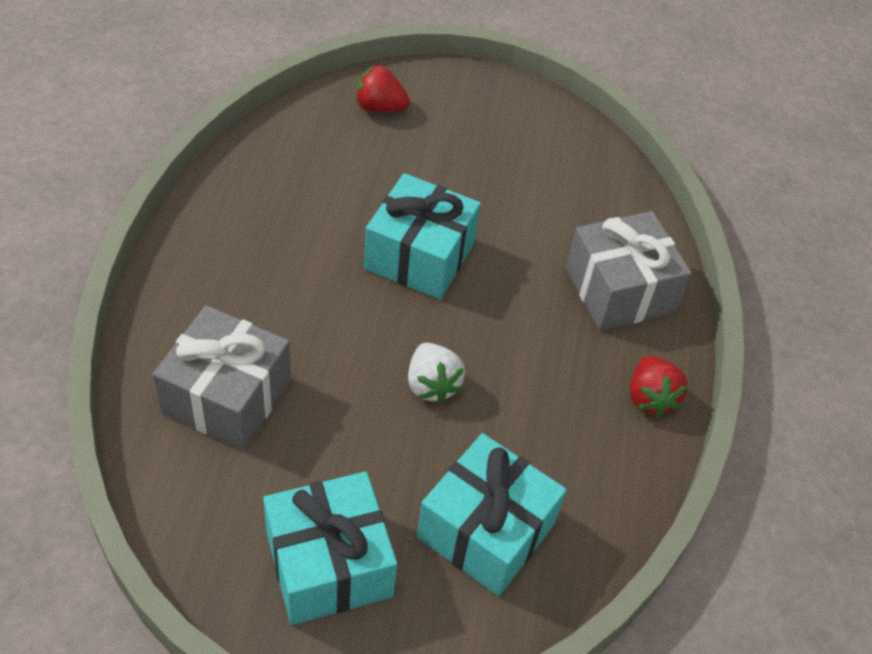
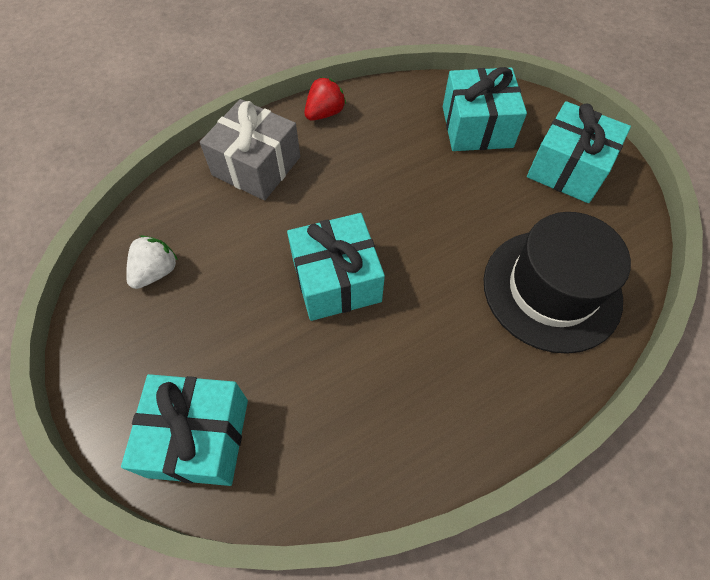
camera: 125 degrees left, 10 degrees up
(227, 396) = (551, 289): grey gift -> black hat
(379, 108) = (198, 437): red strawberry -> turquoise gift
(432, 385) = (425, 202): white strawberry -> white strawberry (156, 272)

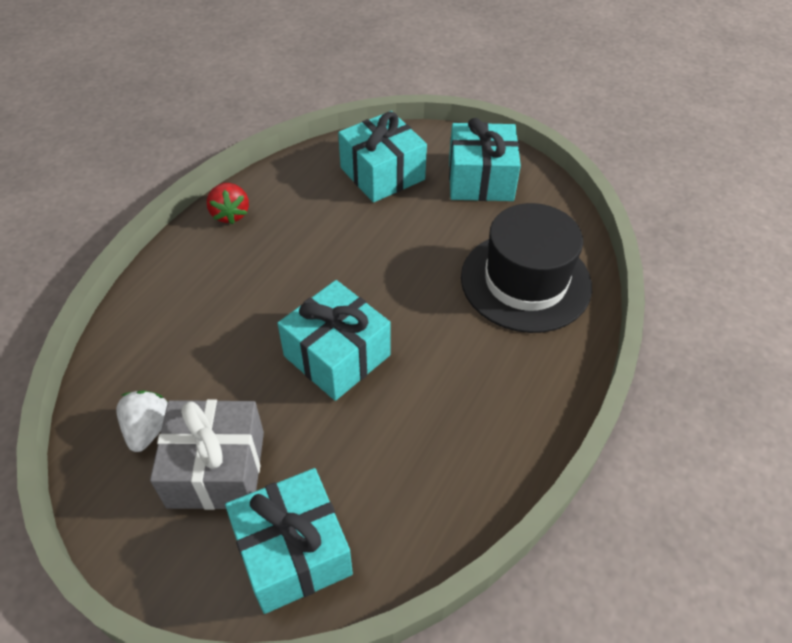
camera: 30 degrees left, 10 degrees down
(256, 166) = (191, 288): grey gift -> grey gift (216, 469)
(325, 113) = (230, 214): red strawberry -> red strawberry turned 150 degrees clockwise

